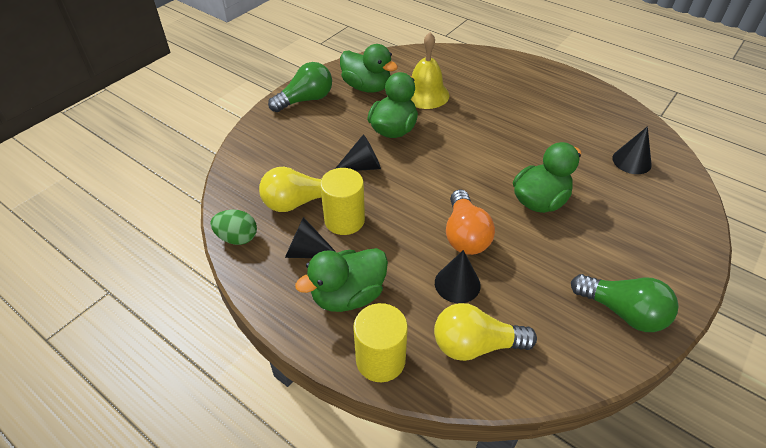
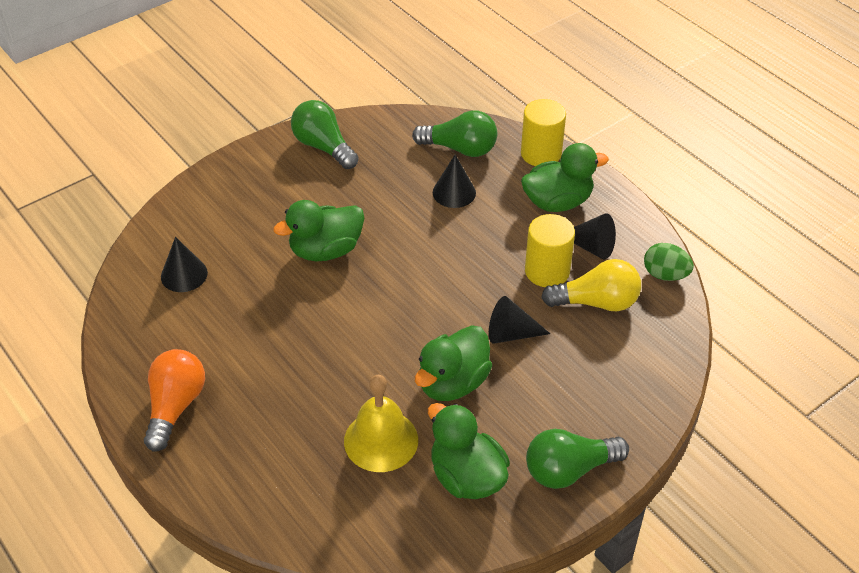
camera: 165 degrees left, 0 degrees up
(465, 235) = (425, 232): orange light bulb -> orange light bulb (175, 406)
(475, 345) = (460, 149): yellow light bulb -> green light bulb

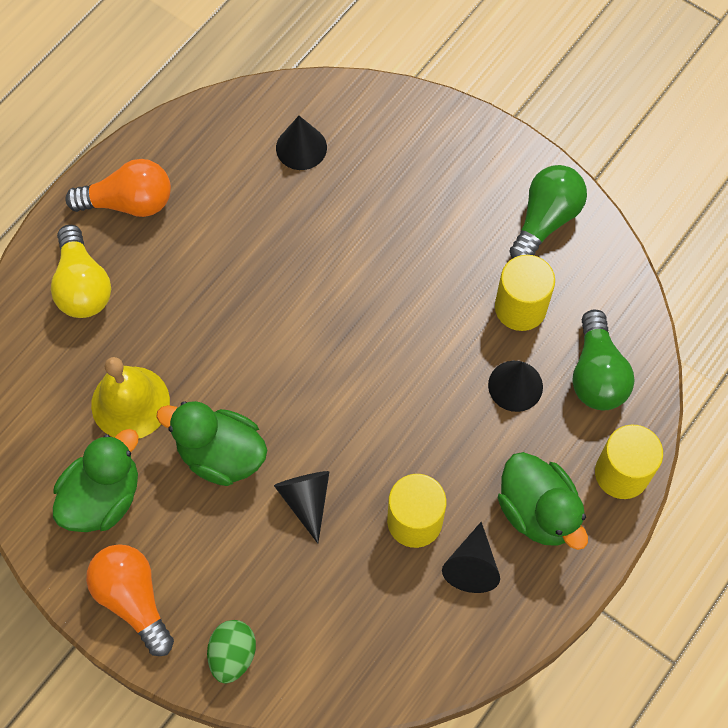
camera: 75 degrees right, 20 degrees up
(325, 250) = (377, 273): green duck -> none
(391, 176) = (520, 307): none -> yellow cylinder
(569, 470) = (133, 599): green light bulb -> orange light bulb
(596, 302) = (380, 587): yellow light bulb -> yellow light bulb (83, 285)
(665, 275) = (450, 663): green egg -> green egg (233, 655)

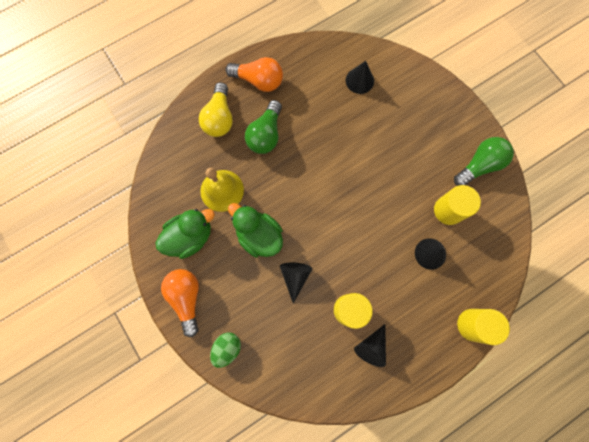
camera: 20 degrees right, 10 degrees up
(538, 511) = (418, 329): green duck -> none
(597, 374) = (478, 263): green light bulb -> green light bulb (266, 135)

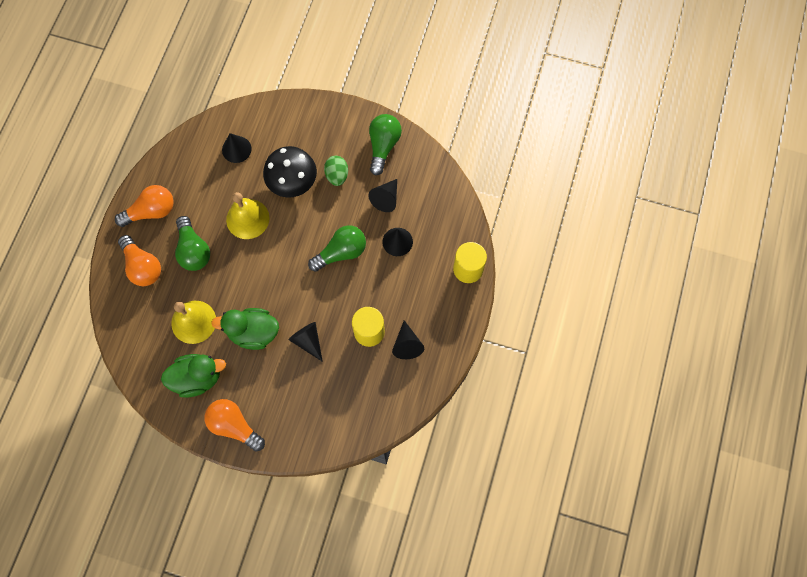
camera: 40 degrees left, 5 degrees down
(190, 237) = (197, 378): green duck -> green duck turned 60 degrees clockwise
(219, 118) = (143, 266): yellow light bulb -> orange light bulb
(227, 348) = (298, 435): green egg -> green egg (337, 175)
(325, 141) = (247, 219): none -> yellow bell
(377, 226) = (341, 252): none -> green light bulb
(383, 139) = (293, 182): none -> black mushroom
(448, 210) = (386, 198): yellow cylinder -> black cone

